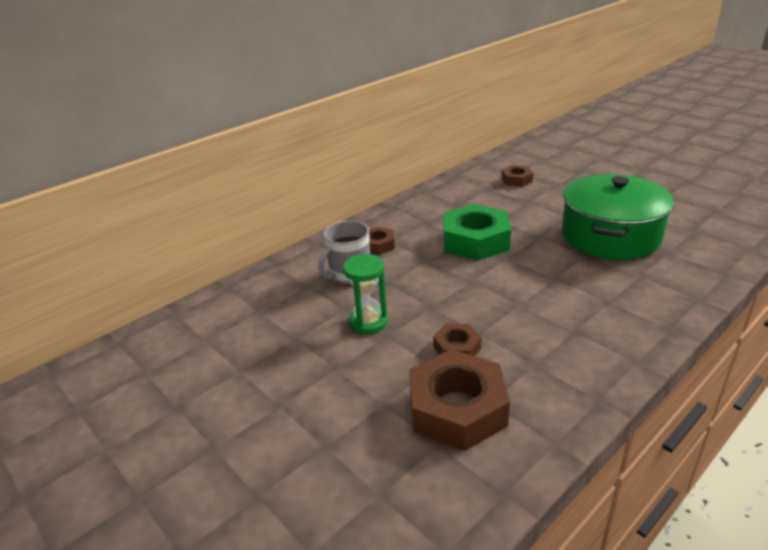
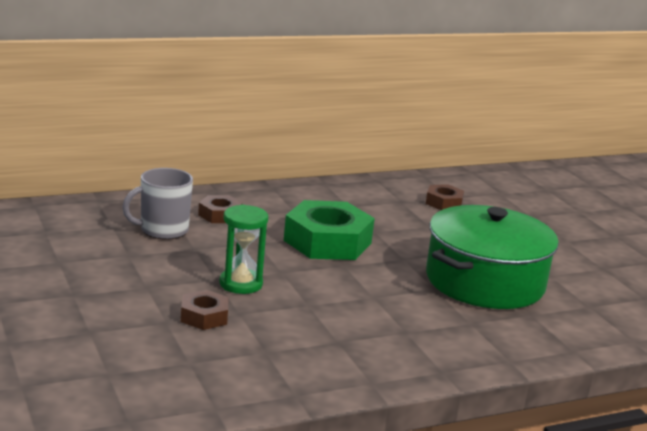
camera: 15 degrees right, 10 degrees down
(368, 322) = (141, 271): green hourglass -> green hourglass (241, 284)
(457, 409) = (153, 357): brown nut -> none

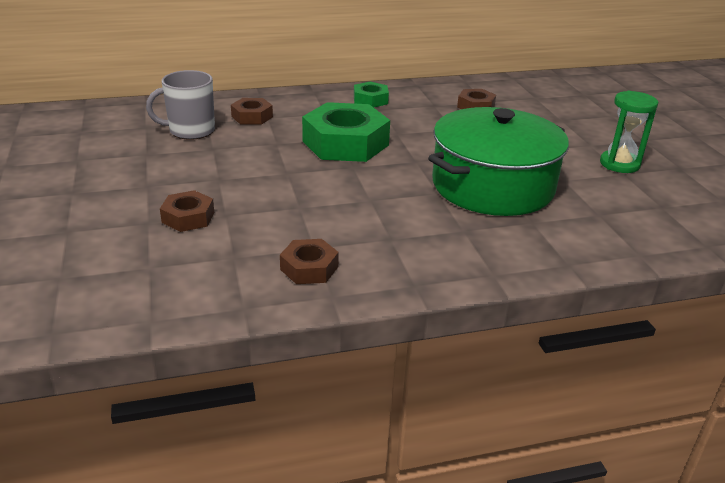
camera: 10 degrees right, 10 degrees up
(241, 284) = (241, 184): green hourglass -> green hourglass (619, 164)
(335, 196) = (370, 100): none -> green nut
(341, 359) = (309, 268): none -> brown nut

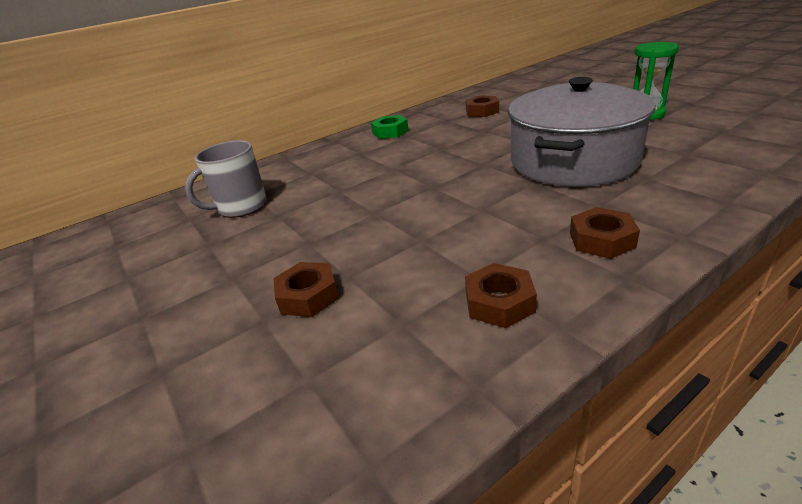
camera: 15 degrees left, 0 degrees up
(252, 117) = (294, 176): brown nut -> brown nut (601, 240)
(345, 143) = (404, 170): green nut -> none
(492, 186) = (573, 161): green pot -> grey pot

